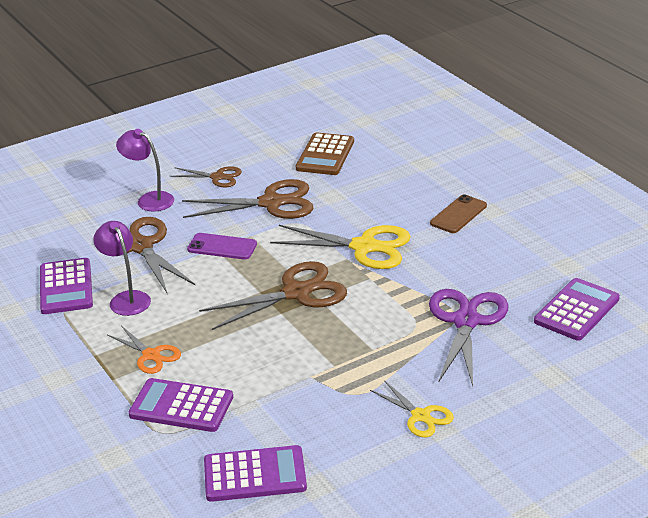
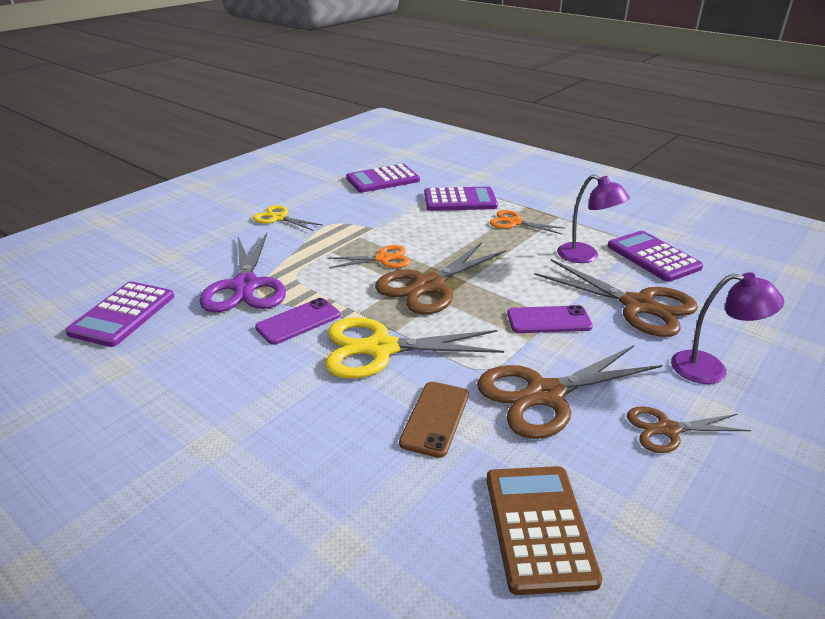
camera: 160 degrees right, 0 degrees up
(323, 330) = (383, 259): none -> orange scissors
(422, 278) = (298, 321): none -> purple phone
(458, 214) = (263, 425): brown phone -> brown phone (435, 418)

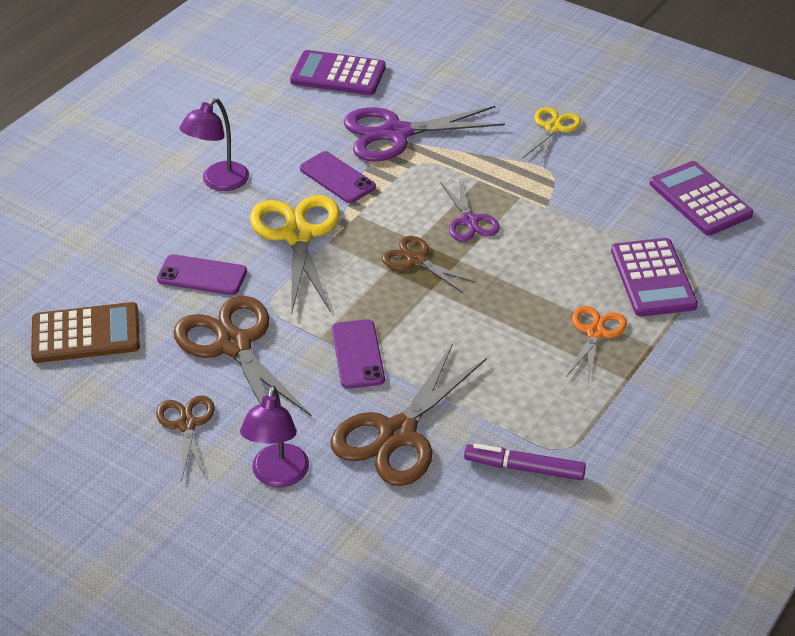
camera: 85 degrees right, 10 degrees up
(383, 259) = (469, 221): orange scissors -> purple scissors
(429, 286) = (416, 260): brown scissors -> brown scissors, size x0.56
(435, 418) = (202, 275): brown phone -> purple phone
(585, 256) = (511, 398): purple lamp -> purple lamp (219, 182)
(653, 257) = (524, 468): purple calculator -> purple marker

